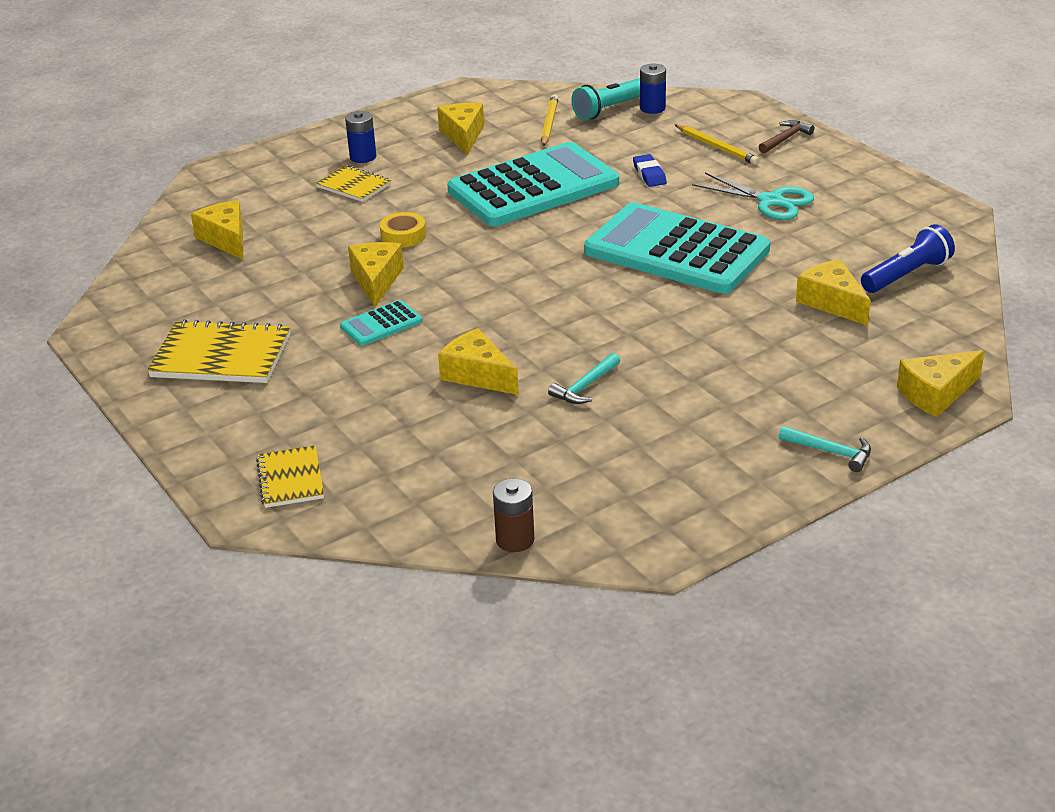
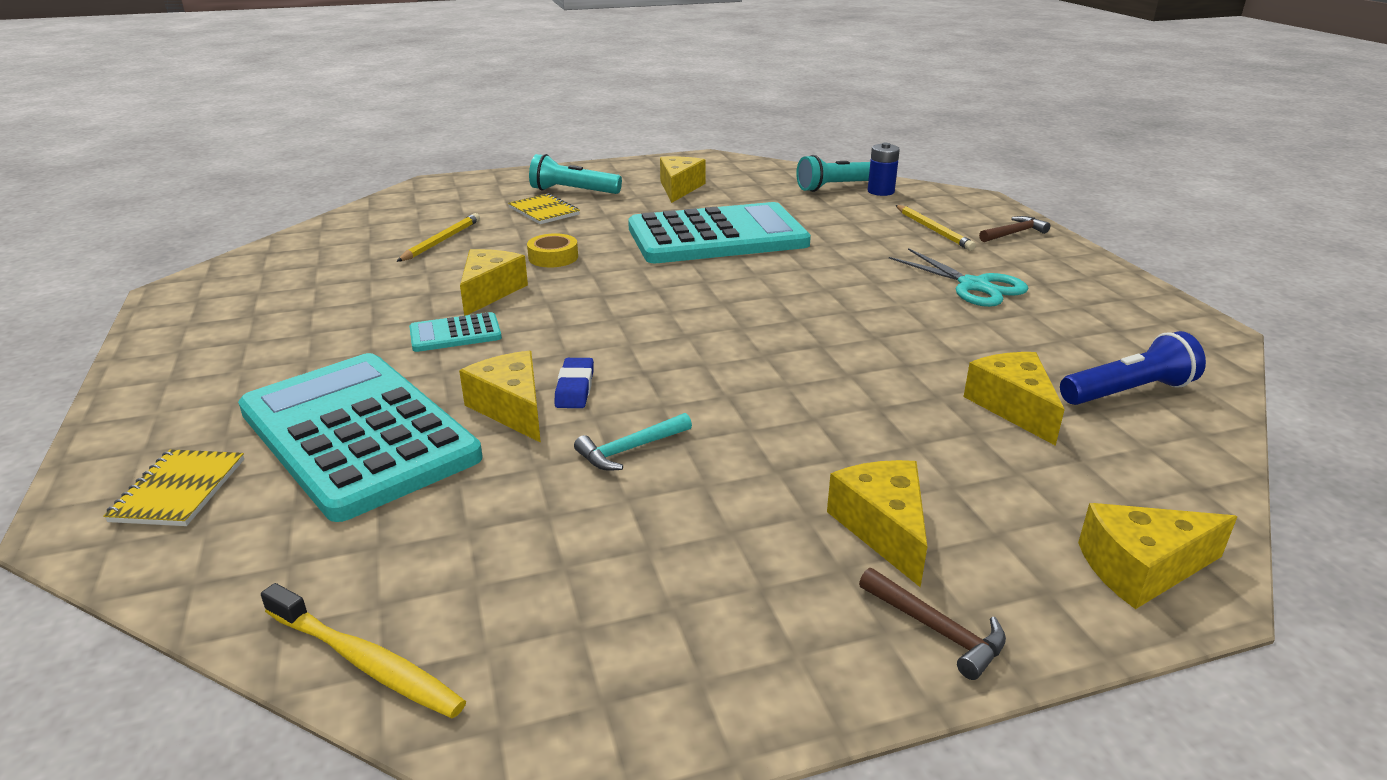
camera: 15 degrees right, 5 degrees down
(221, 356) = (264, 335): yellow notebook -> none
(226, 239) = (385, 235): yellow cheese -> yellow cheese (883, 528)
(363, 157) = (573, 191): blue battery -> turquoise flashlight
(515, 540) = (365, 661): brown battery -> yellow toothbrush
(549, 123) = (769, 190): yellow pencil -> yellow pencil (441, 241)
(649, 174) = (846, 243): blue eraser -> blue eraser (575, 388)
(676, 251) = (837, 317): turquoise calculator -> turquoise calculator (357, 434)
(830, 452) = (936, 630): turquoise hammer -> brown hammer

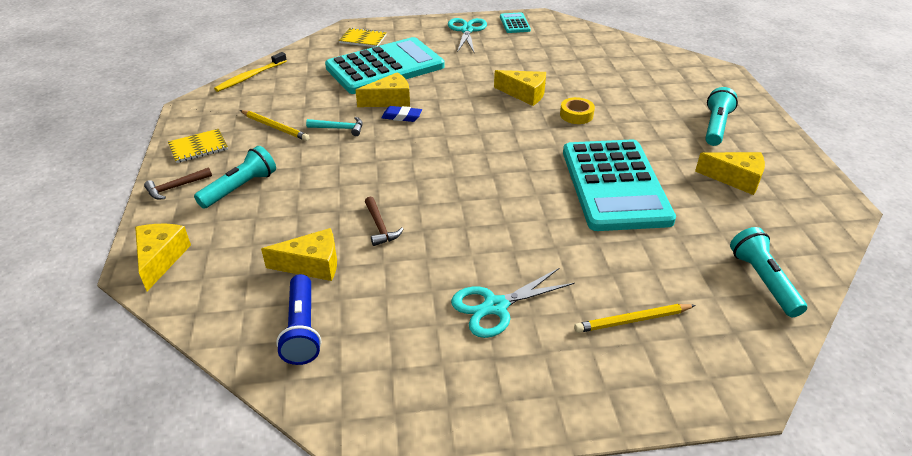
camera: 100 degrees right, 10 degrees up
(201, 358) = (467, 30): none -> turquoise scissors
(441, 241) = (606, 78): yellow pencil -> yellow pencil (275, 127)
(455, 334) = (473, 85): turquoise calculator -> turquoise calculator (514, 23)
(544, 211) = (667, 113): yellow notebook -> yellow notebook (198, 147)
(630, 449) = (339, 128): turquoise hammer -> turquoise hammer turned 120 degrees clockwise
(880, 191) = (754, 312): blue battery -> none
(883, 528) = (240, 188): yellow cheese -> turquoise flashlight
(1014, 233) = (624, 384): brown hammer -> brown hammer (380, 227)

